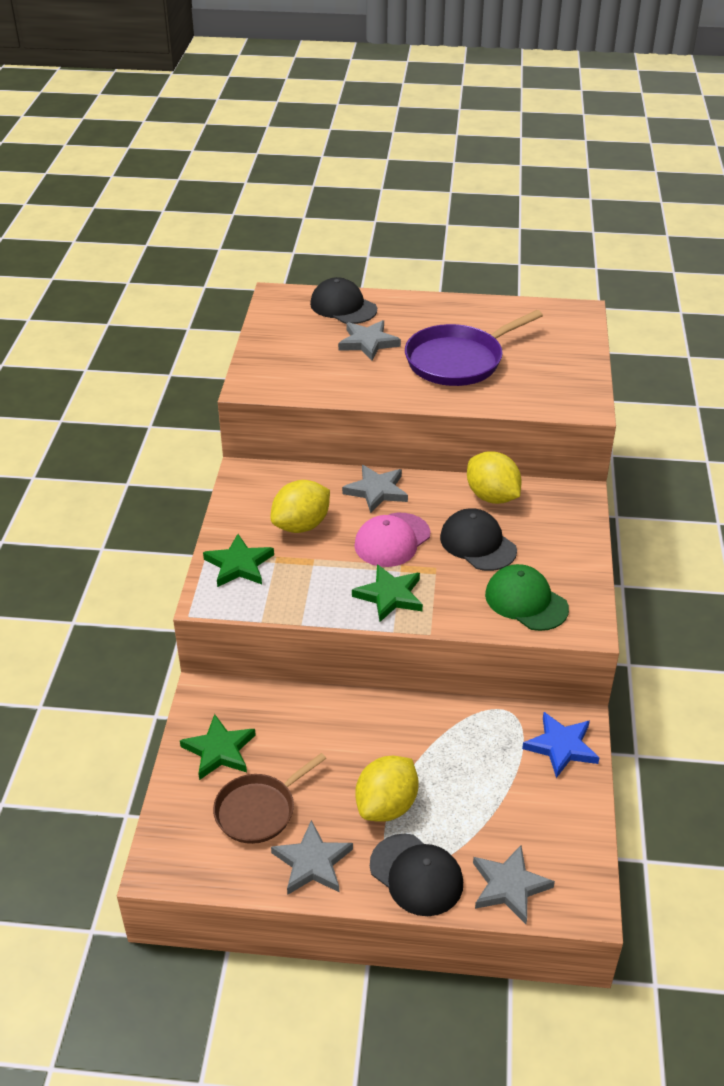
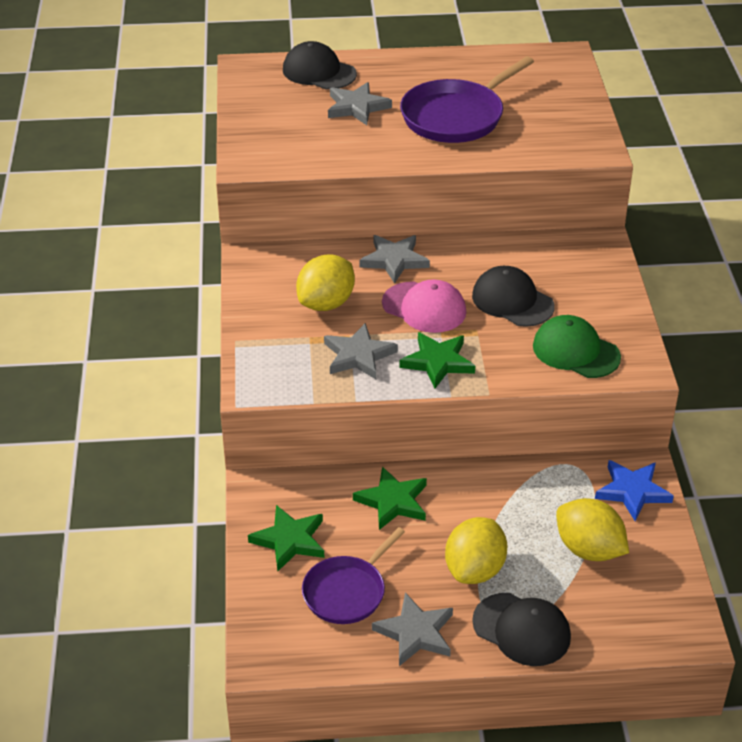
camera: 10 degrees left, 0 degrees up
(239, 565) = (273, 350): green star -> green star (393, 501)
(258, 810) = (347, 592): brown pan -> purple pan
(392, 540) = (424, 307): pink cap -> pink cap turned 90 degrees counterclockwise
(492, 497) = (514, 253): yellow lemon -> yellow lemon (589, 549)
(509, 886) = (614, 627): grey star -> grey star (358, 355)

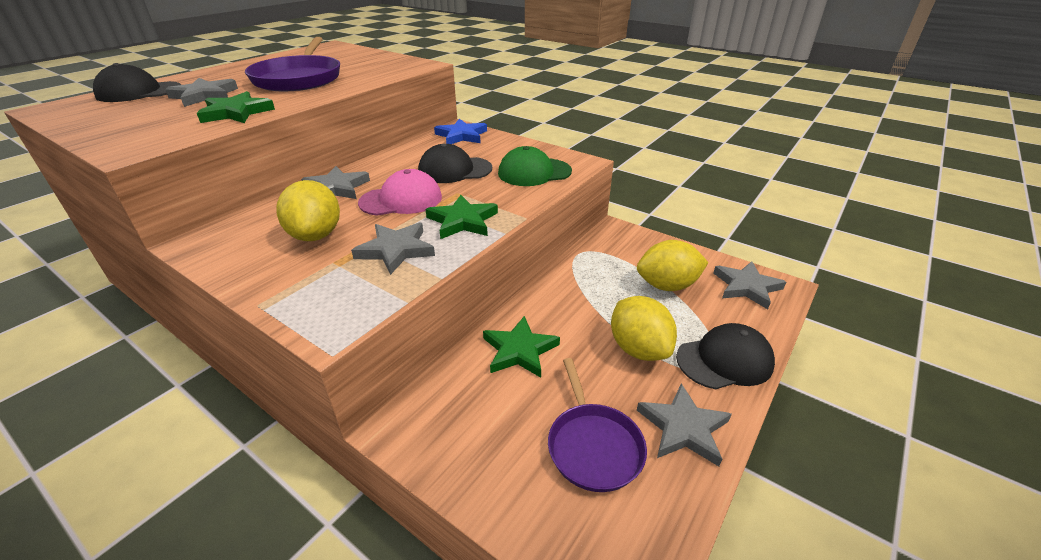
camera: 50 degrees left, 5 degrees down
(290, 540) = (488, 448): green star -> green star (236, 112)
(632, 491) = (631, 243): blue star -> blue star (461, 135)
(657, 607) = (746, 287): none -> grey star

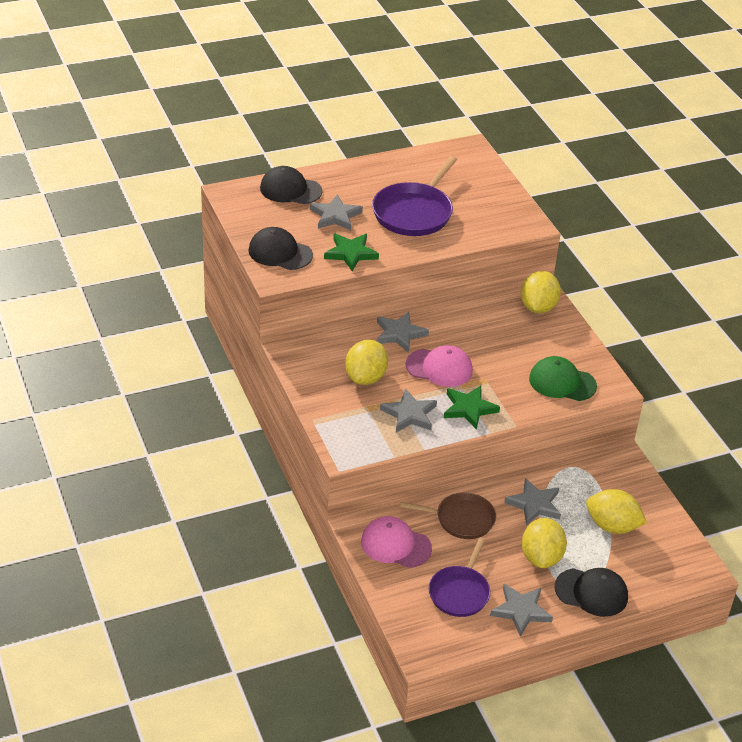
camera: 30 degrees right, 5 degrees up
(454, 170) = (500, 351): black cap -> black cap (280, 252)
(461, 135) = (538, 307): blue star -> yellow lemon
(462, 425) = (395, 545): none -> pink cap
(519, 350) = (461, 519): green star -> brown pan
(746, 287) = (674, 557): grey star -> grey star (534, 504)

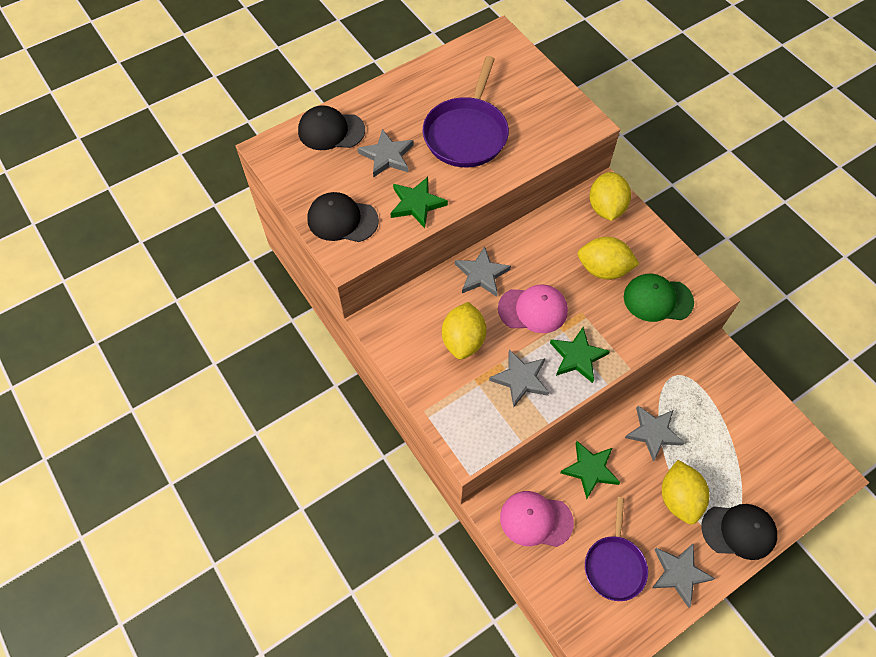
camera: 10 degrees left, 20 degrees up
(461, 519) = (590, 470): brown pan -> green star
(612, 526) = (733, 441): yellow lemon -> yellow lemon (603, 269)

